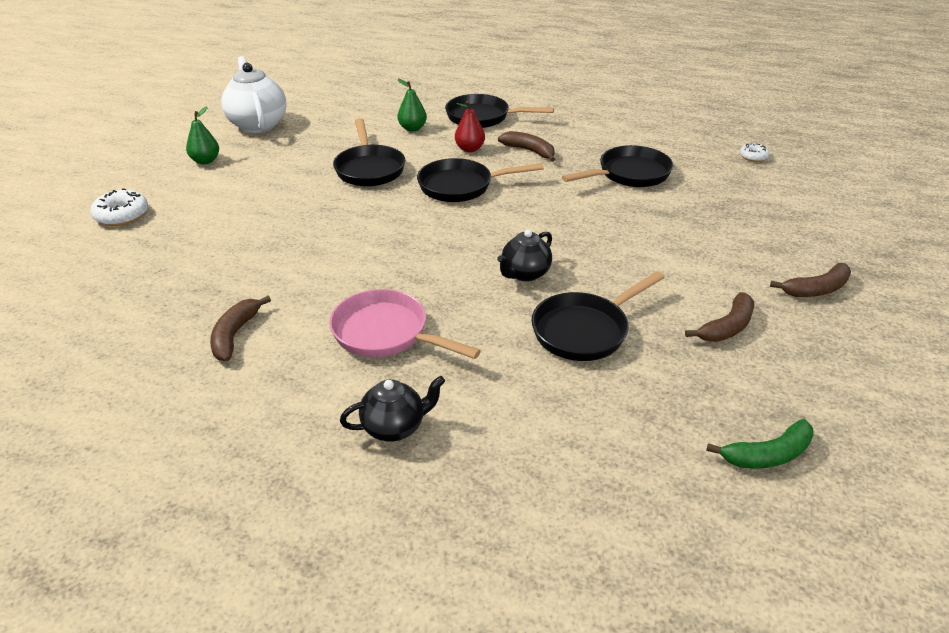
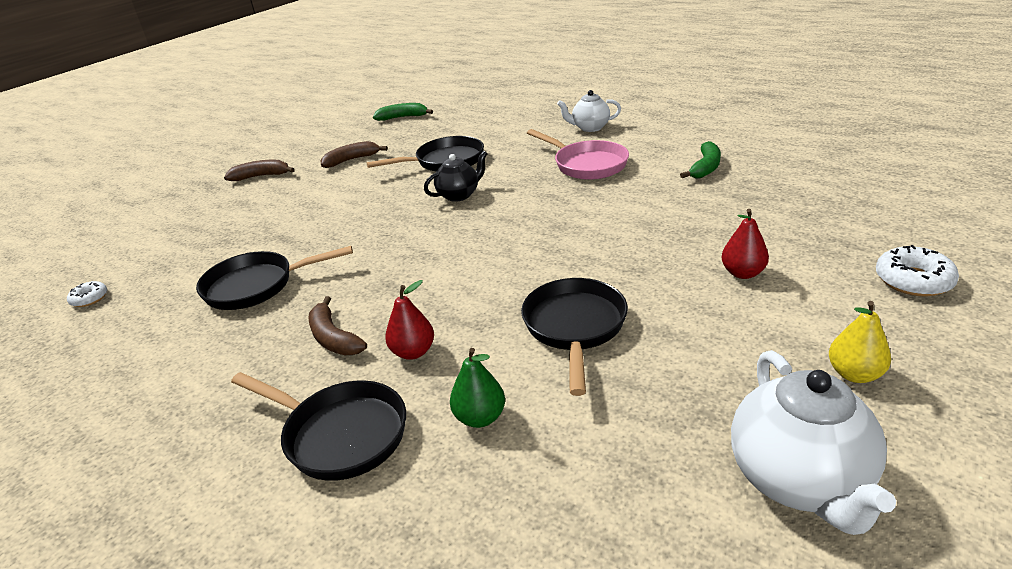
camera: 160 degrees left, 5 degrees down
(205, 161) = (854, 374): green pear -> yellow pear
(235, 335) = (705, 168): brown banana -> green banana
(244, 211) = (742, 273): none -> red pear
(395, 427) = (590, 128): black teapot -> white teapot
(460, 186) = (463, 286): black pan -> none

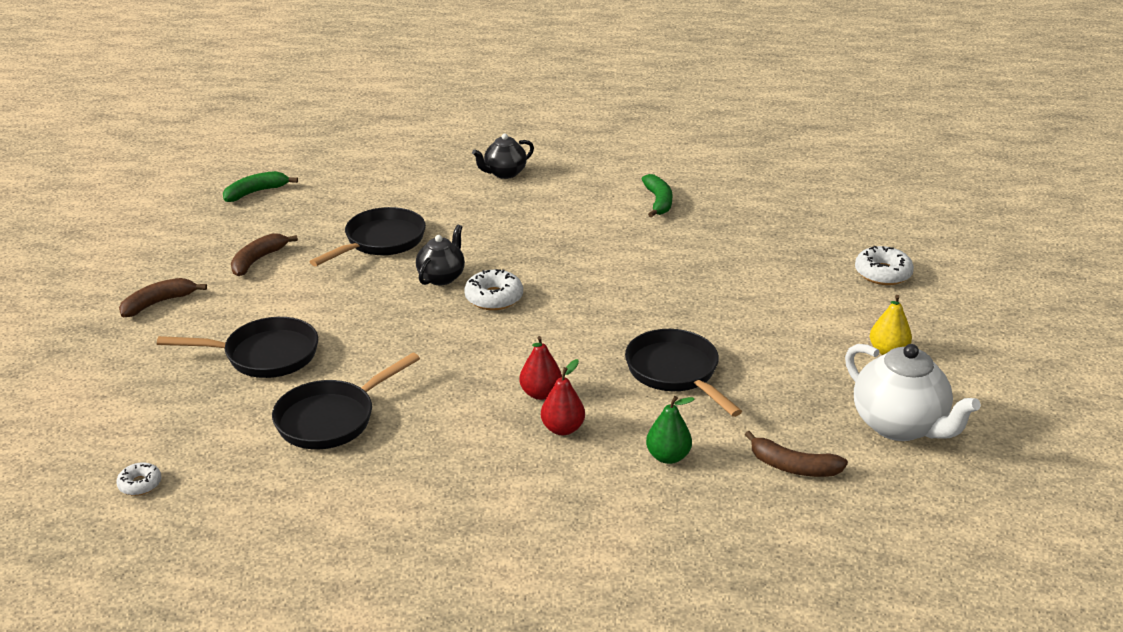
camera: 35 degrees left, 0 degrees up
(334, 338) = (476, 439): brown banana -> brown banana (793, 466)
(340, 434) = (572, 503): black pan -> black pan (265, 355)
(481, 219) = (494, 298): none -> white donut
(587, 165) = (542, 218): pink pan -> none
(590, 128) = (504, 173): white teapot -> black teapot
(742, 273) = (765, 296): red pear -> red pear (541, 393)

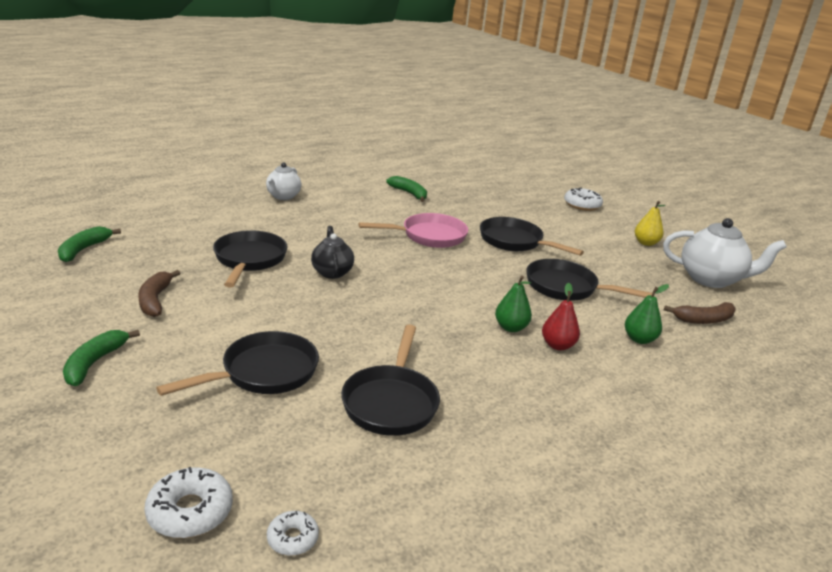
camera: 40 degrees left, 5 degrees down
(158, 303) = (95, 363): brown banana -> green banana
(494, 298) = (389, 275): white donut -> white donut (190, 511)
(504, 173) = (283, 196): black teapot -> white teapot
(541, 393) = (510, 327): red pear -> green pear
(603, 264) = (429, 236): none -> pink pan
(700, 299) = (514, 241): none -> black pan

